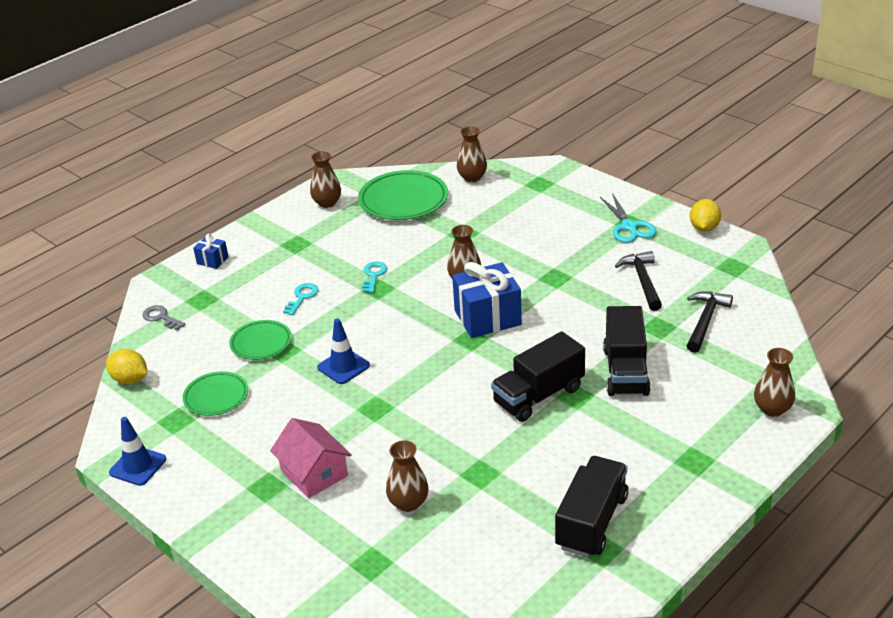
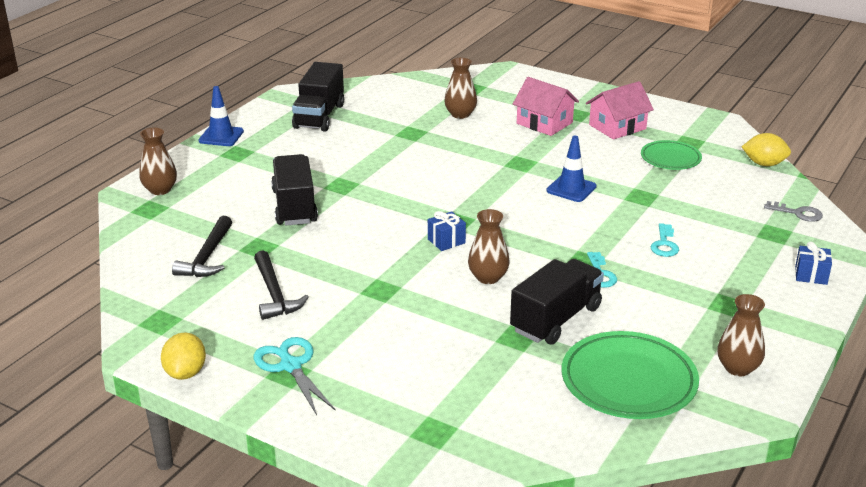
camera: 165 degrees right, 5 degrees down
(138, 466) = (688, 116): blue traffic cone -> blue traffic cone (221, 136)
(234, 455) = (617, 127): none -> pink house
(261, 343) = (669, 200): green plate -> none
(472, 177) = (545, 434): brown vase -> none
(487, 317) = (446, 241): blue gift -> blue gift, size x0.48
(538, 396) = (375, 182): black truck -> black truck (556, 319)

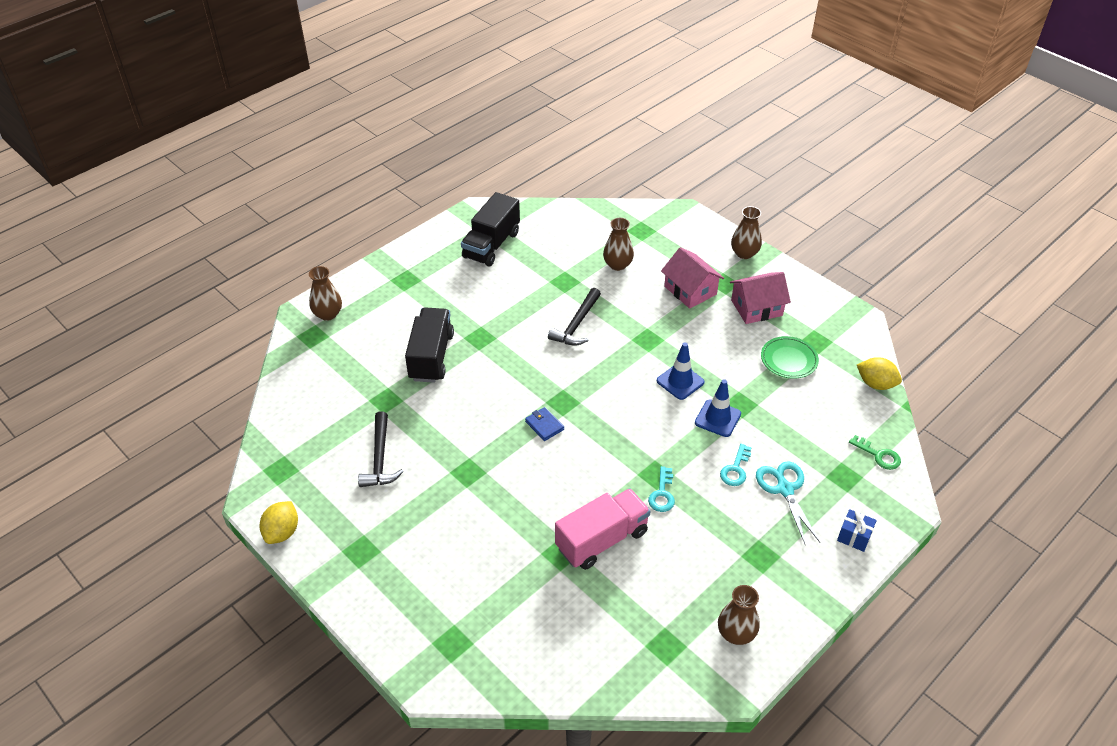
camera: 15 degrees right, 15 degrees up
(207, 257) = (340, 403): black hammer -> black hammer (577, 324)
(221, 136) = (399, 256): blue traffic cone -> blue traffic cone (717, 418)
(291, 366) = (365, 544): turquoise scissors -> turquoise scissors (785, 489)
(446, 241) = (544, 425): blue gift -> blue wallet
(488, 277) = (563, 477): brown vase -> brown vase (744, 253)
(556, 319) = (602, 540): black truck -> pink truck
(628, 381) = (634, 626): green plate -> none
(798, 213) = (878, 455): grey key -> green key

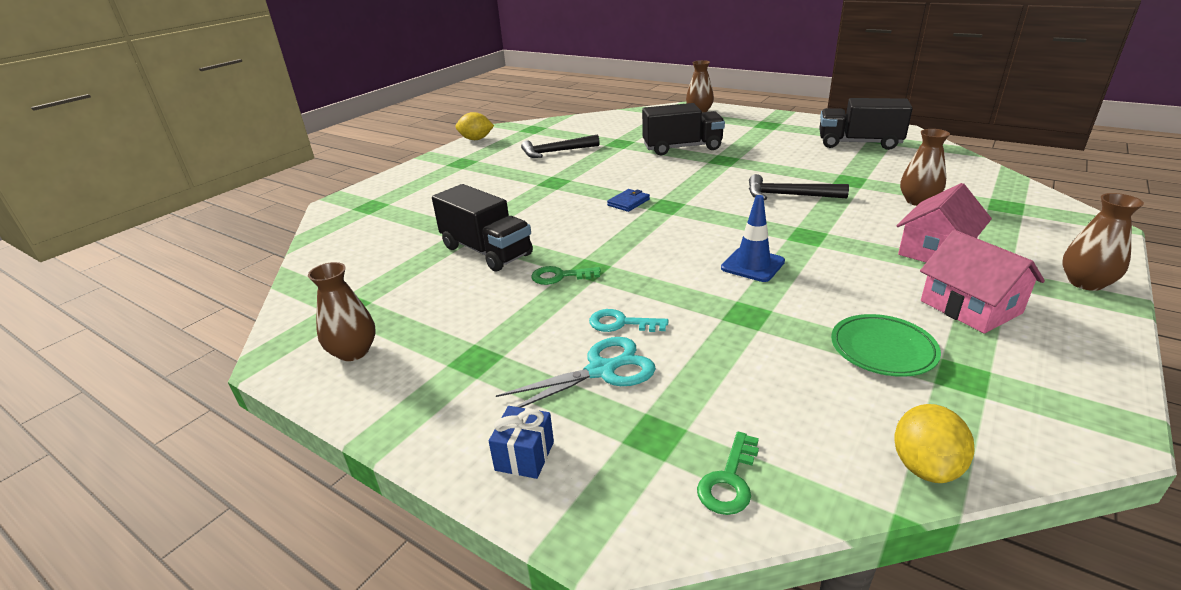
camera: 80 degrees right, 15 degrees down
(602, 540) = (486, 251): pink truck -> black truck
(662, 494) = (560, 276): turquoise key -> green key
(717, 418) = (706, 299): blue traffic cone -> none

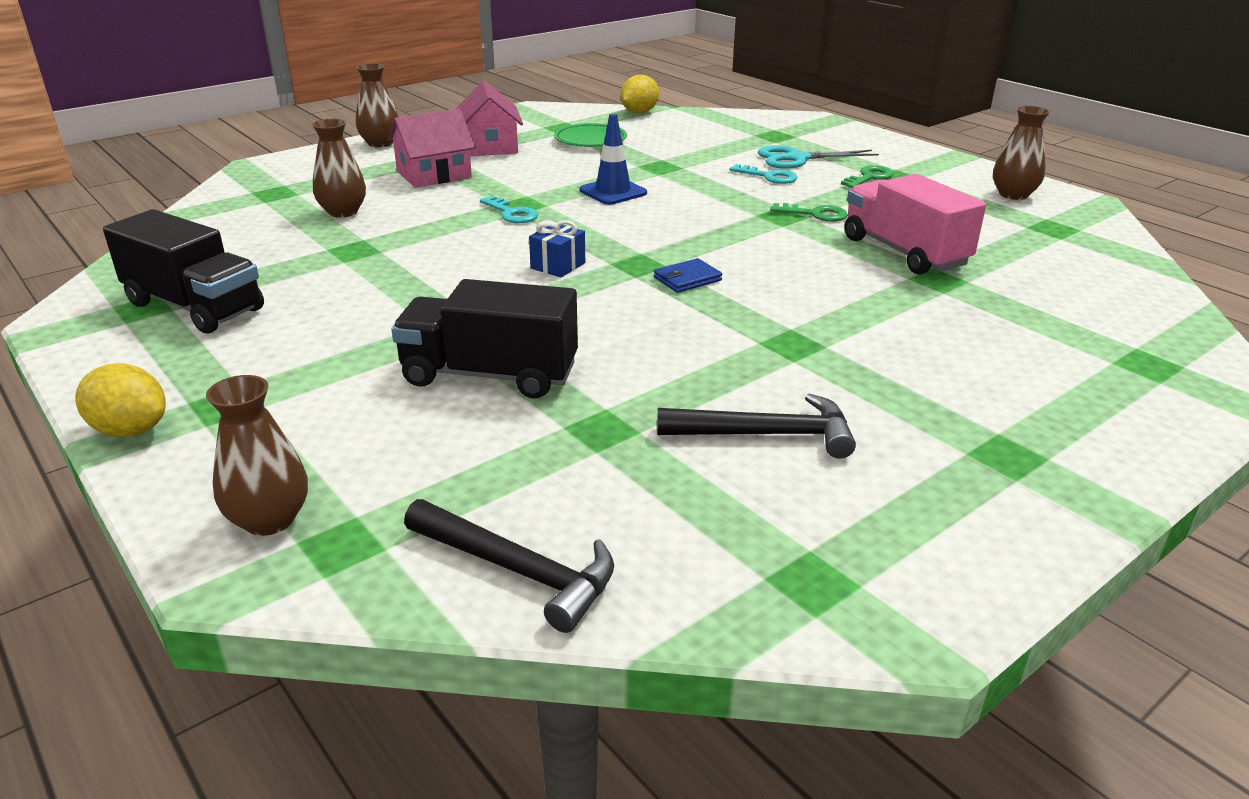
camera: 165 degrees left, 0 degrees up
(476, 139) = (1001, 568): yellow lemon -> yellow lemon (130, 430)
(486, 251) = (904, 252): black truck -> pink truck
(524, 456) = (857, 139): blue gift -> blue gift (558, 265)
(729, 480) = (743, 121): green key -> green key (869, 177)
(788, 195) = (466, 246): black hammer -> black hammer (519, 570)
(801, 225) = (511, 213): none -> turquoise key

